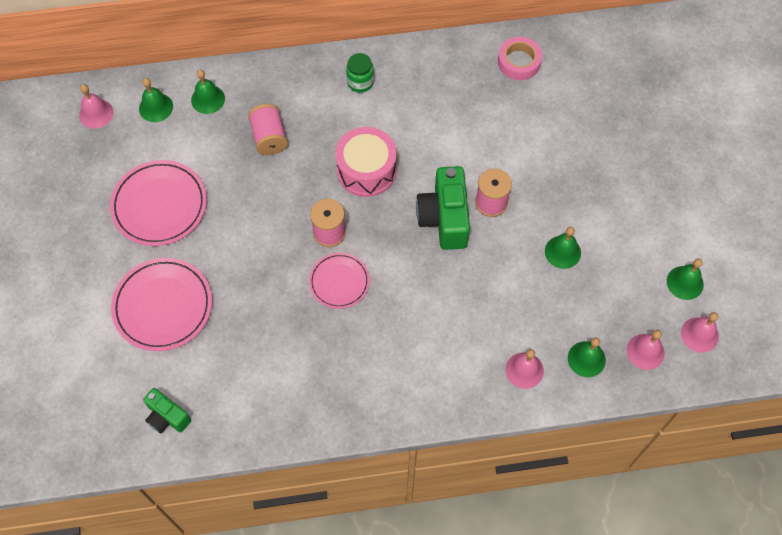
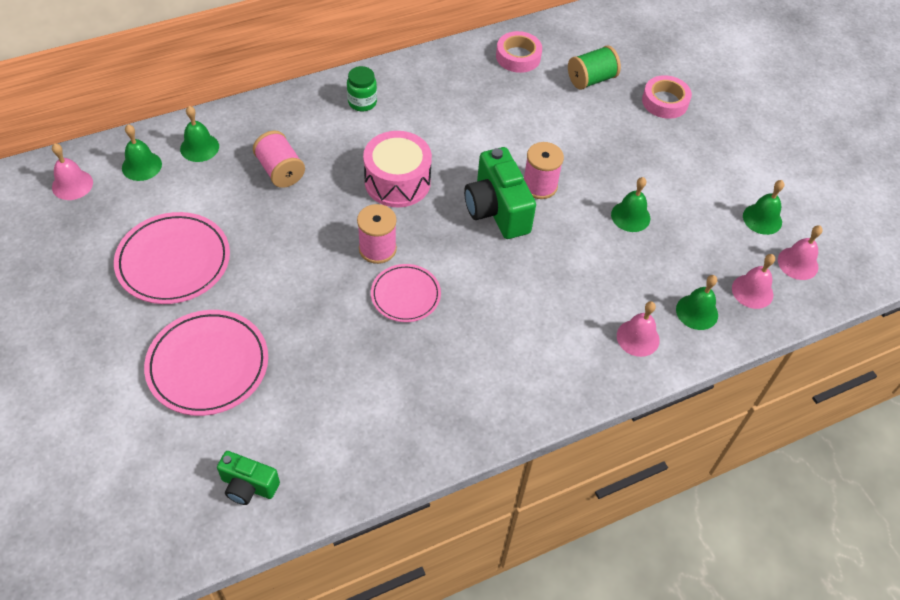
camera: 20 degrees left, 10 degrees down
(579, 101) = (591, 79): none -> green spool
(641, 139) = (665, 101): none -> pink tape

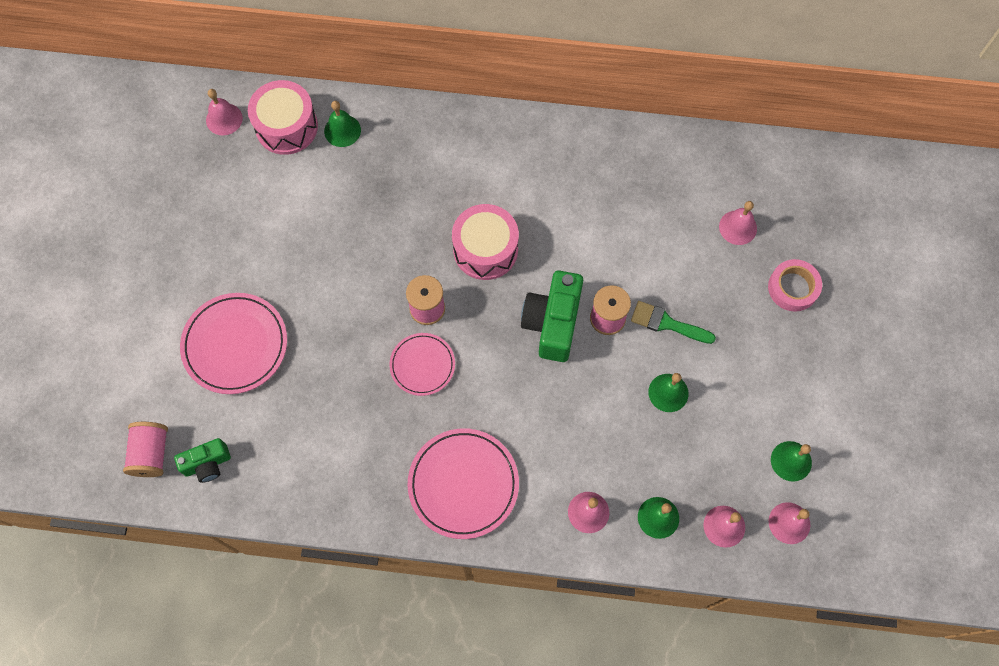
camera: 35 degrees right, 15 degrees up
(141, 166) = (286, 127): green bell -> pink drum
(173, 261) = (261, 235): pink plate -> pink plate (463, 484)
(248, 486) = (207, 464): green camera -> green camera turned 75 degrees counterclockwise
(280, 171) = (394, 188): pink spool -> pink spool (151, 453)
(362, 102) = (507, 150): green jar -> none
(518, 57) = (684, 167): pink tape -> none
(590, 168) = (667, 323): none -> green brush
(591, 79) = (738, 227): green spool -> pink bell

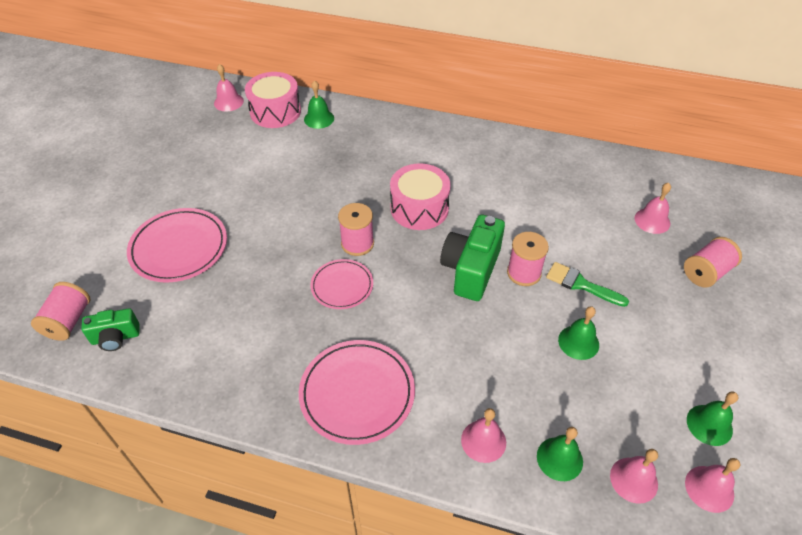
camera: 10 degrees right, 20 degrees down
(793, 288) = (706, 272): pink tape -> pink spool

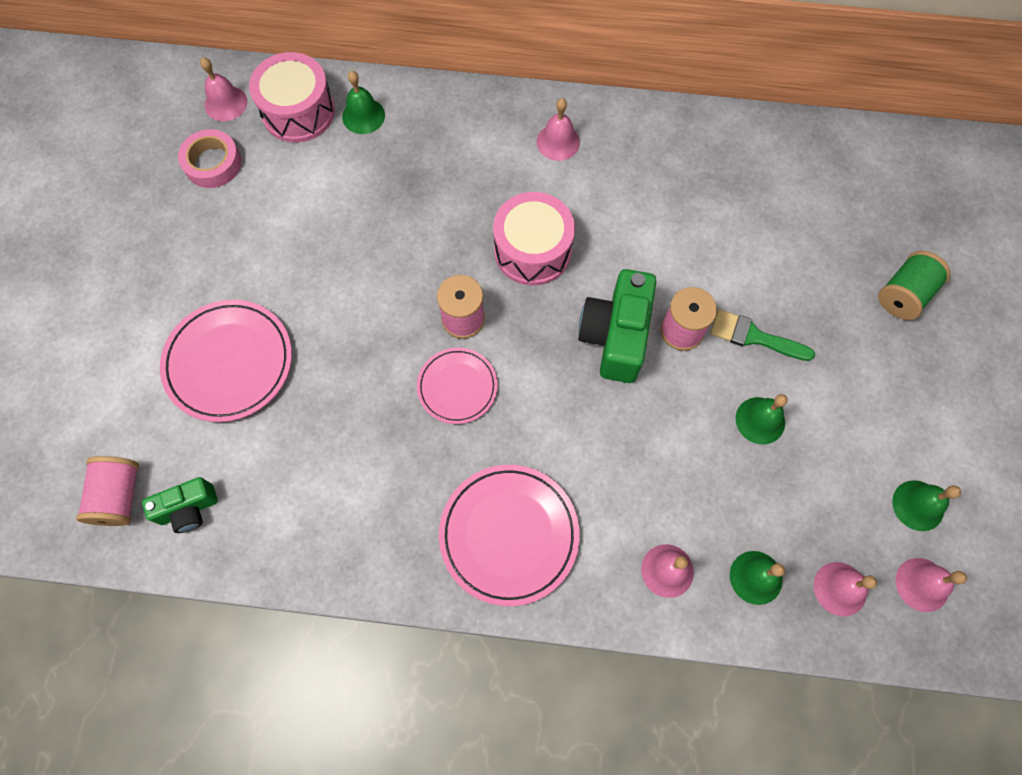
camera: 10 degrees left, 20 degrees up
(208, 133) = (213, 163): none -> pink tape
(652, 220) = (832, 224): pink bell -> pink bell (558, 142)
(706, 272) = (903, 295): pink spool -> green spool

